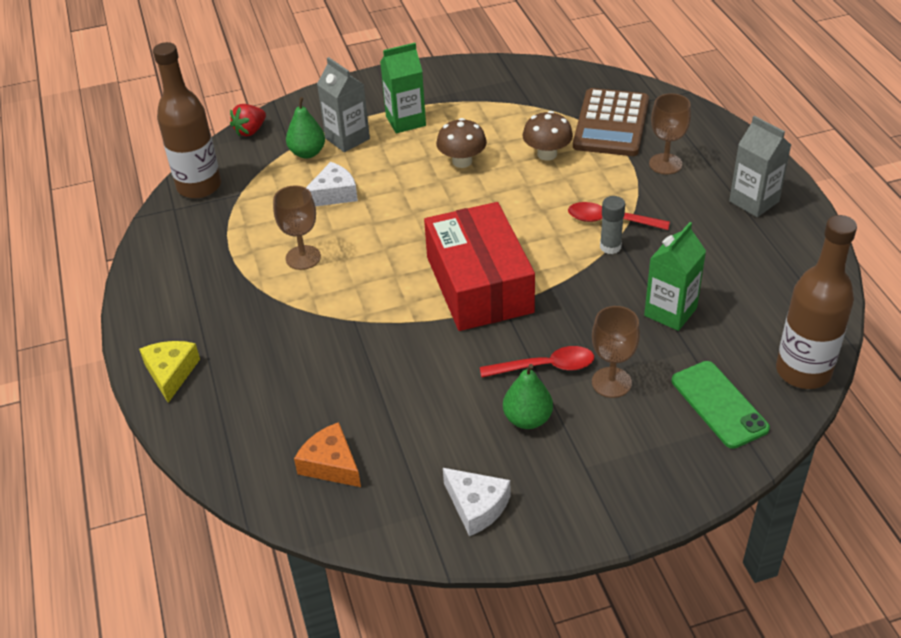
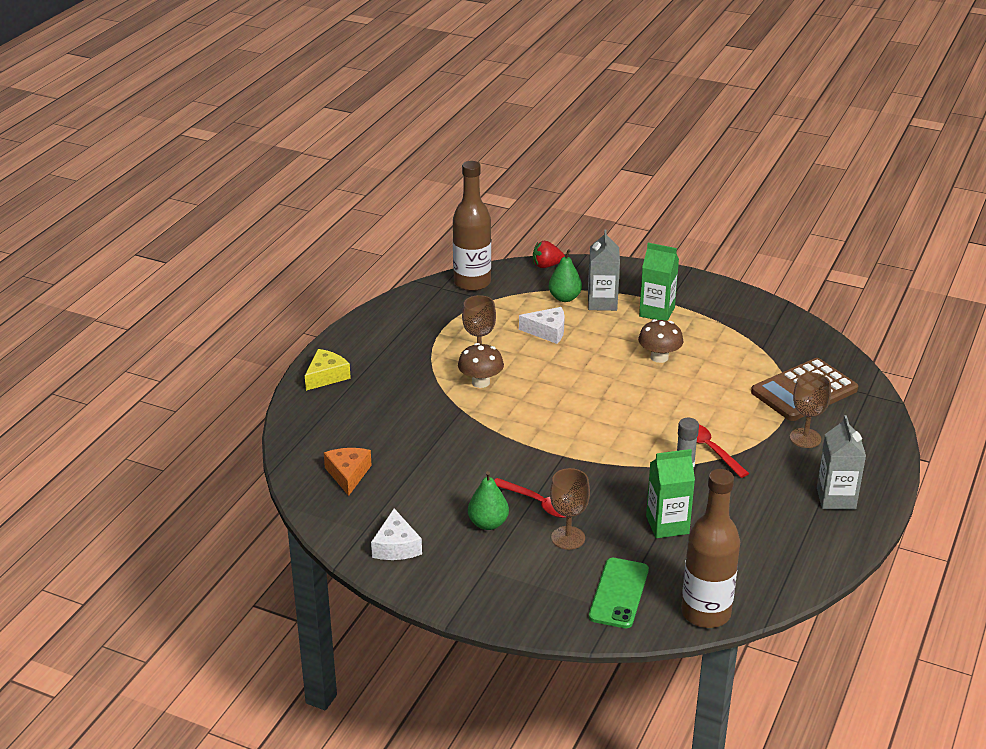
camera: 40 degrees right, 10 degrees down
(479, 284) = (565, 435): red box -> none
(547, 154) = (726, 385): brown mushroom -> brown mushroom (480, 382)

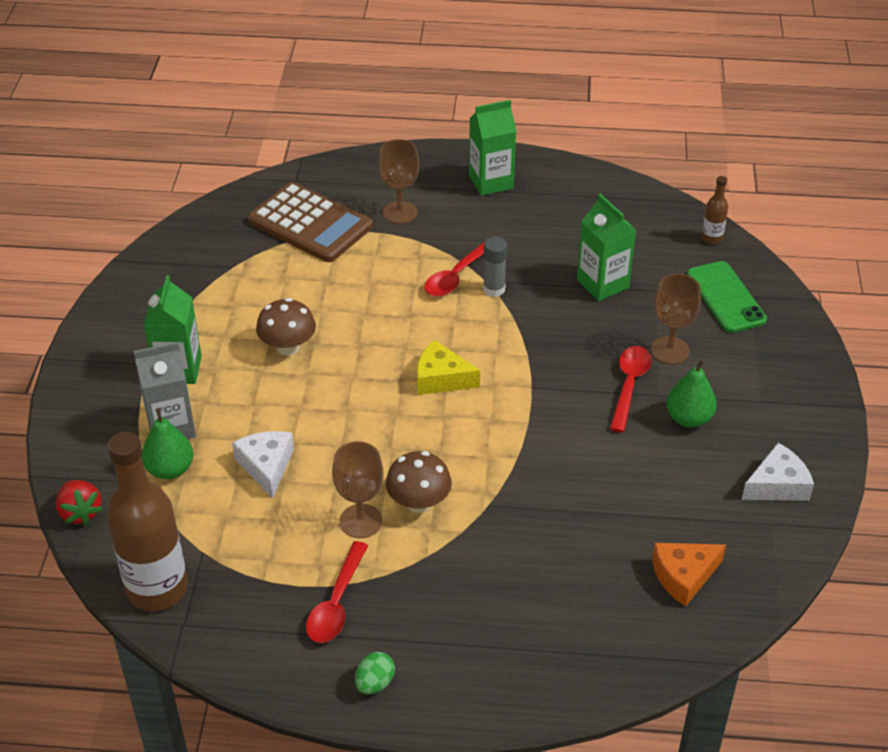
camera: 110 degrees left, 10 degrees up
(326, 376) = (484, 686): yellow cheese -> yellow cheese (441, 378)
(356, 340) = (374, 683): none -> green egg
(421, 338) = (336, 603): none -> red spoon
(619, 593) = (726, 297): green phone -> green phone turned 75 degrees clockwise
(706, 613) = (712, 238): brown bottle -> brown bottle, size x0.43
(836, 498) = (491, 182): grey carton -> green carton

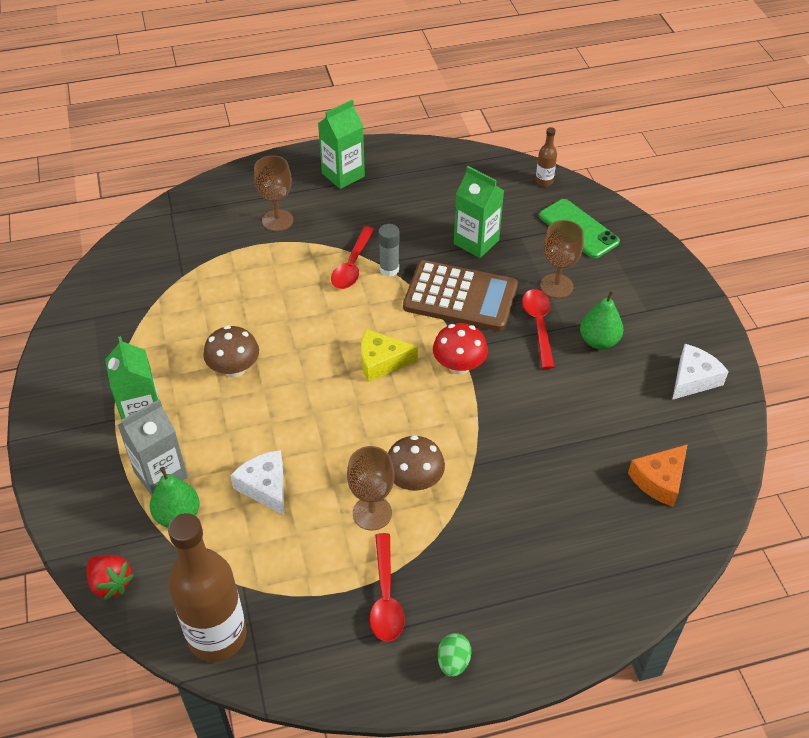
camera: 20 degrees left, 5 degrees up
(310, 224) = (203, 249): brown calculator -> brown calculator (460, 297)
(521, 404) = (459, 366): none -> red mushroom

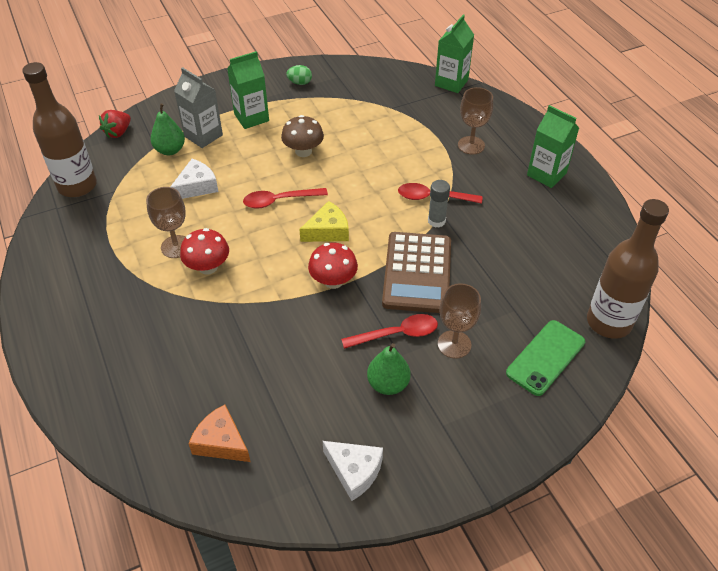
camera: 80 degrees right, 0 degrees up
(381, 361) = (328, 231): yellow cheese -> yellow cheese turned 75 degrees clockwise
(385, 597) = (103, 264): red spoon -> red spoon (279, 201)
(414, 481) = (208, 267): brown mushroom -> red mushroom
(453, 662) = (47, 309): green egg -> green egg (300, 83)
(476, 242) = (493, 276): green carton -> green carton (451, 83)
(544, 181) = (608, 322): brown bottle -> brown bottle, size x2.32

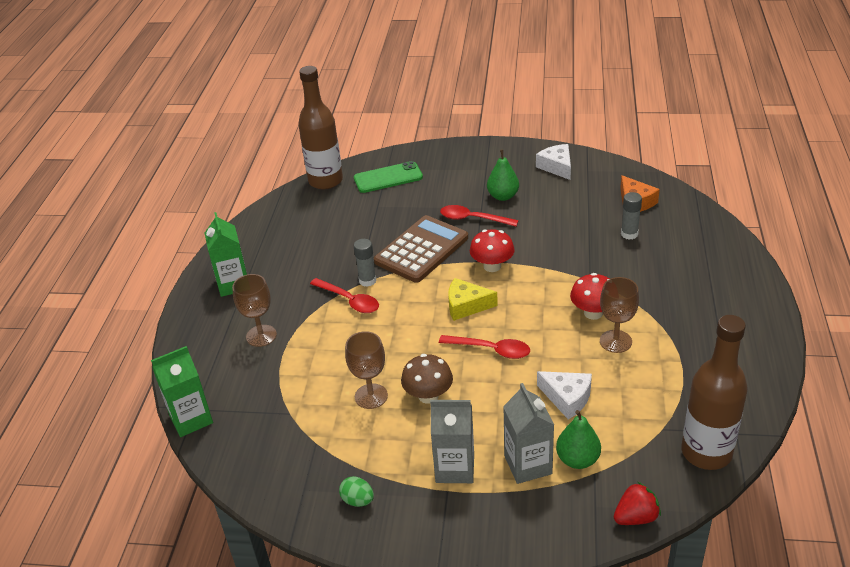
camera: 145 degrees left, 10 degrees down
(197, 186) = (567, 398): white cheese -> white cheese turned 135 degrees counterclockwise
(209, 383) = (629, 234): none -> grey glue stick
(251, 117) = (455, 468): green carton -> grey carton
(454, 344) = (439, 202): brown goblet -> brown goblet (371, 396)

